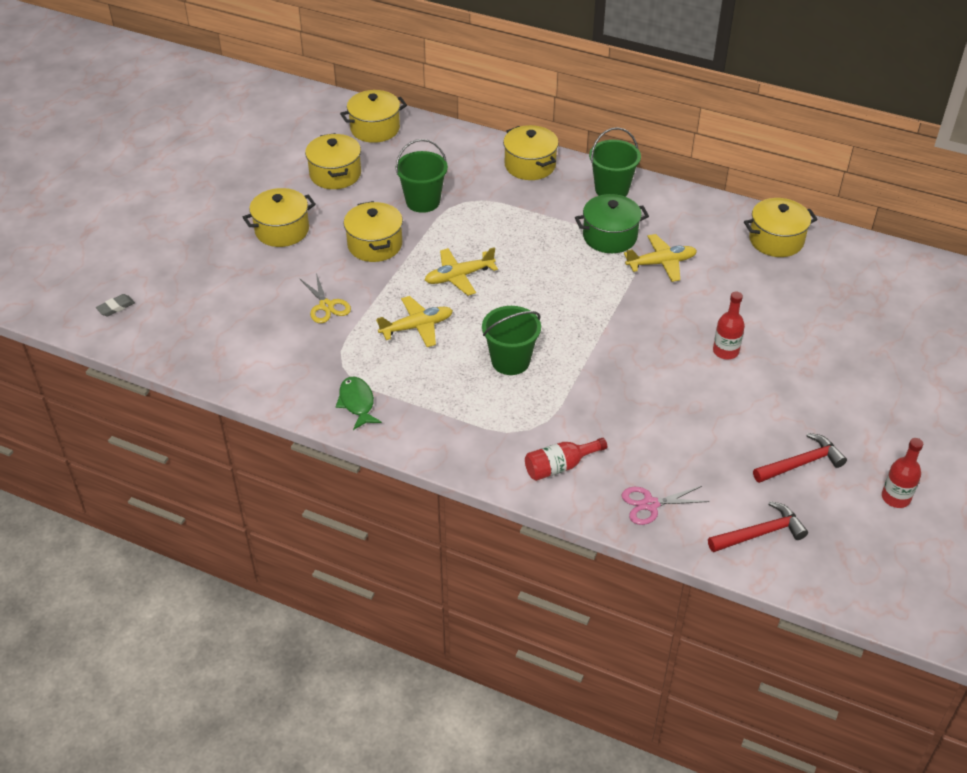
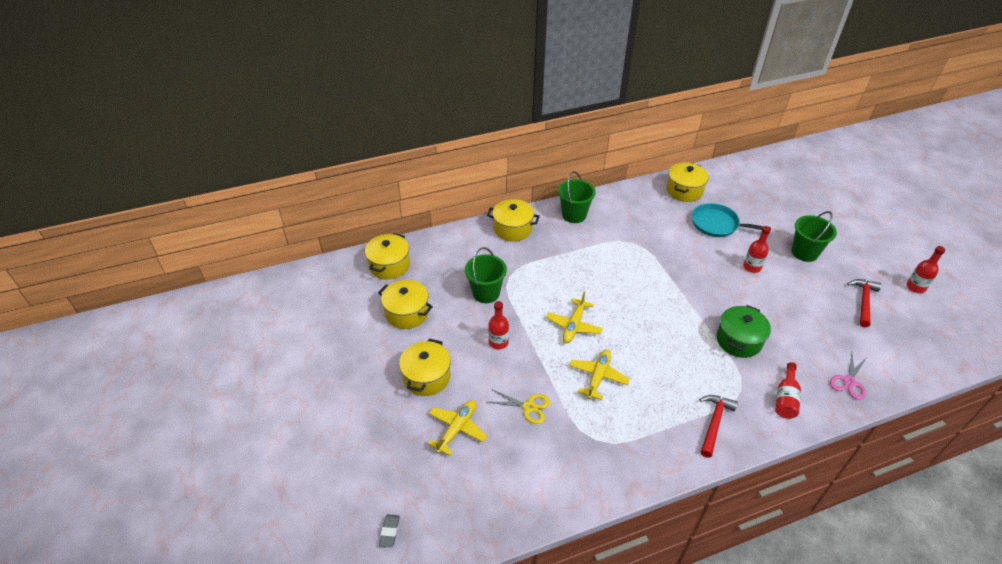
camera: 45 degrees left, 0 degrees up
(357, 403) = (639, 457): green fish -> none
(375, 245) = (498, 342): yellow pot -> red bottle
(510, 361) = (673, 356): green bucket -> green bucket (804, 252)
(610, 236) = (612, 243): green pot -> green pot (739, 340)
(661, 263) = (656, 240): yellow plane -> yellow plane (457, 429)
(758, 292) = (717, 224): none -> turquoise pan
(760, 533) = (905, 354): red hammer -> red hammer (714, 423)

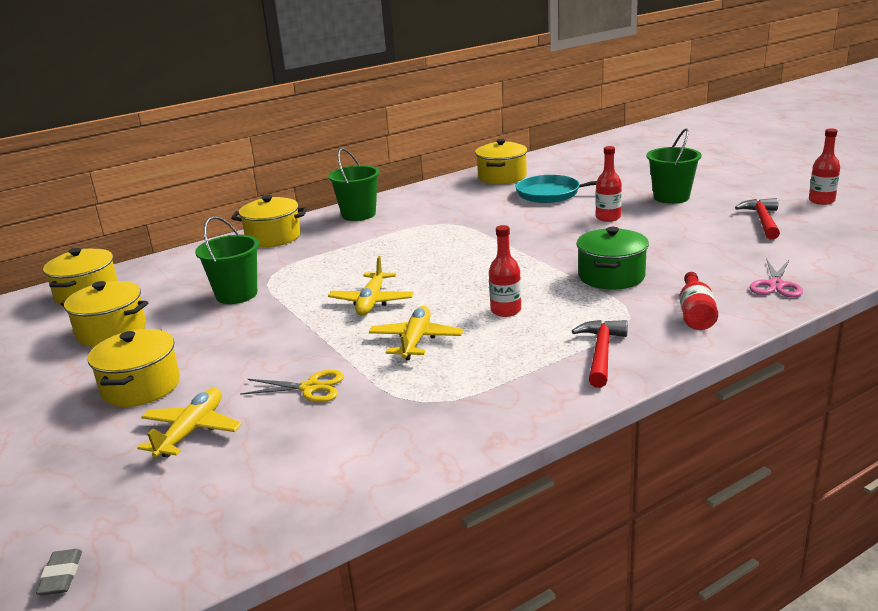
camera: 10 degrees left, 20 degrees down
(498, 342) = (258, 335): red bottle -> red bottle (506, 310)

